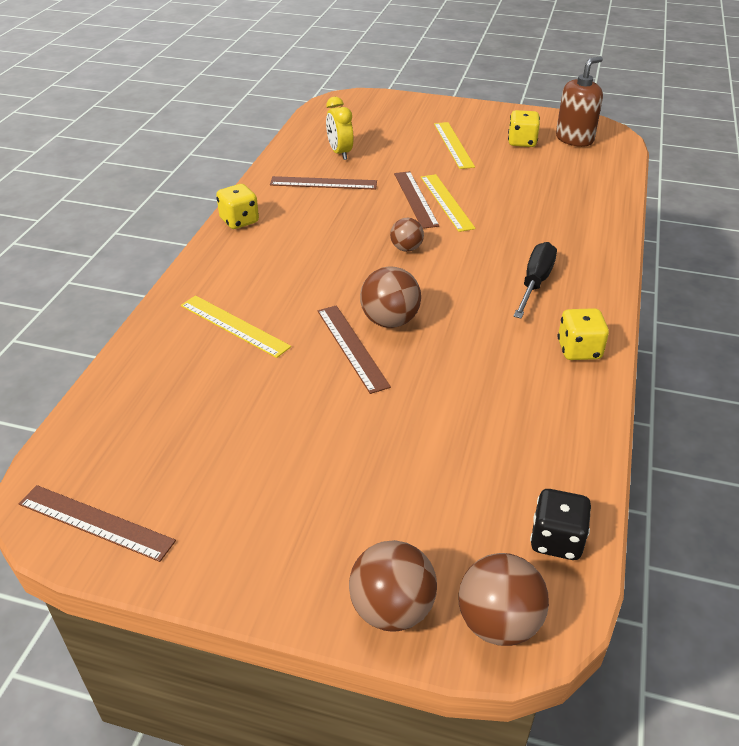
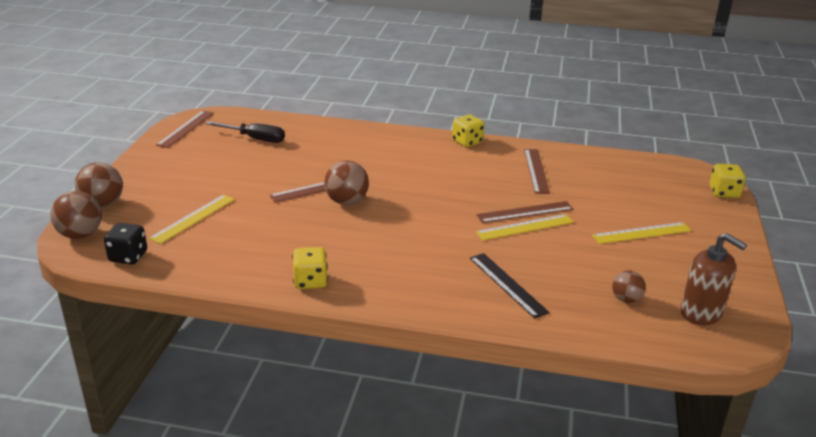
camera: 85 degrees right, 10 degrees down
(234, 326) = (340, 149): yellow ruler -> yellow ruler (193, 218)
(340, 153) = (593, 176): yellow clock -> none
(406, 248) = (443, 208): brown ball -> brown ball (626, 299)
(522, 142) = (672, 275): yellow dice -> yellow dice (724, 193)
(535, 283) = (402, 266): black screwdriver -> black screwdriver (255, 139)
(554, 221) = (507, 284): none -> black ruler

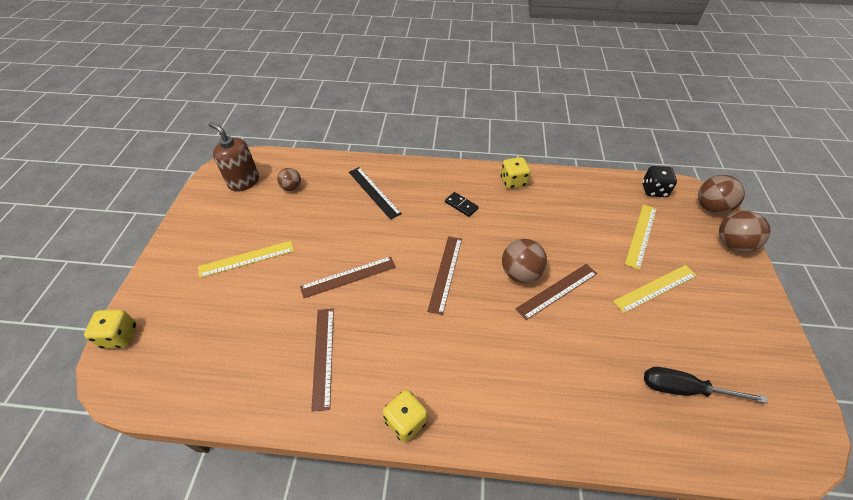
camera: 175 degrees right, 20 degrees up
(186, 128) = (790, 405): brown ruler -> brown ruler (445, 273)
(391, 261) = (461, 205): none -> black domino
(525, 227) = (352, 255): yellow ruler -> yellow ruler (655, 288)

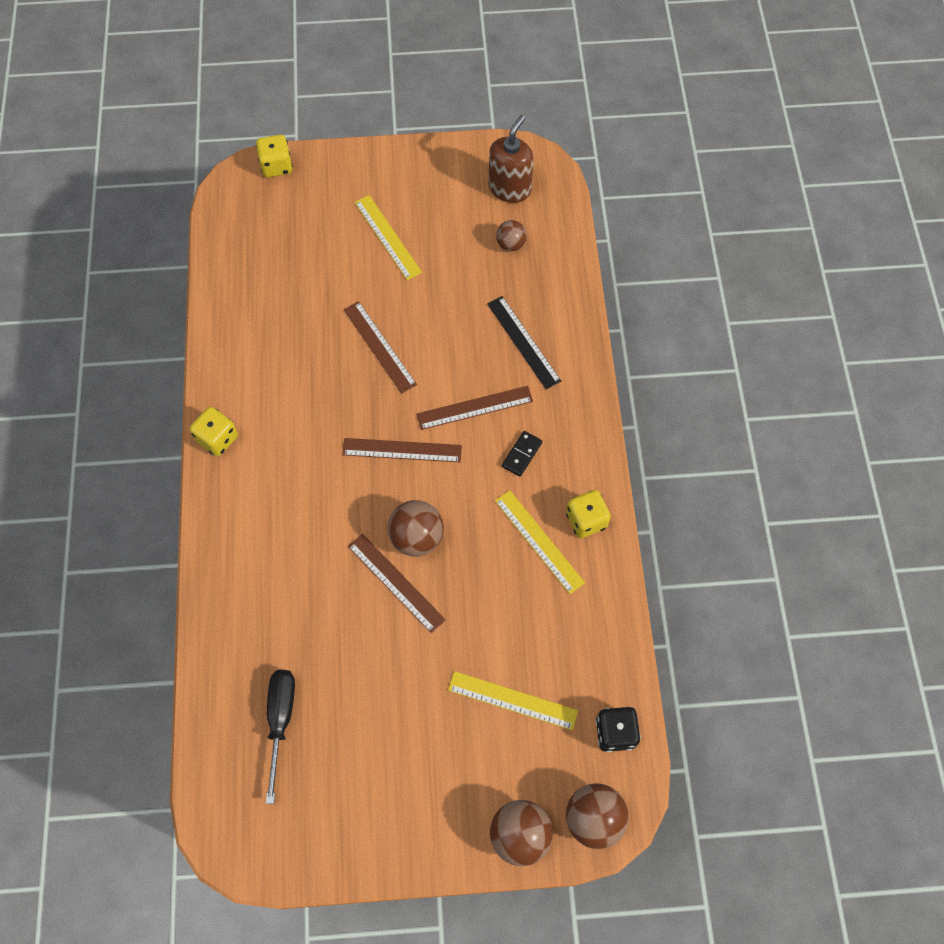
camera: 80 degrees right, 15 degrees up
(323, 356) = (277, 348): brown ruler -> brown ruler (474, 407)
(374, 192) = (523, 342): black ruler -> black ruler turned 75 degrees counterclockwise
(655, 288) = (419, 708): yellow ruler -> yellow ruler (539, 541)

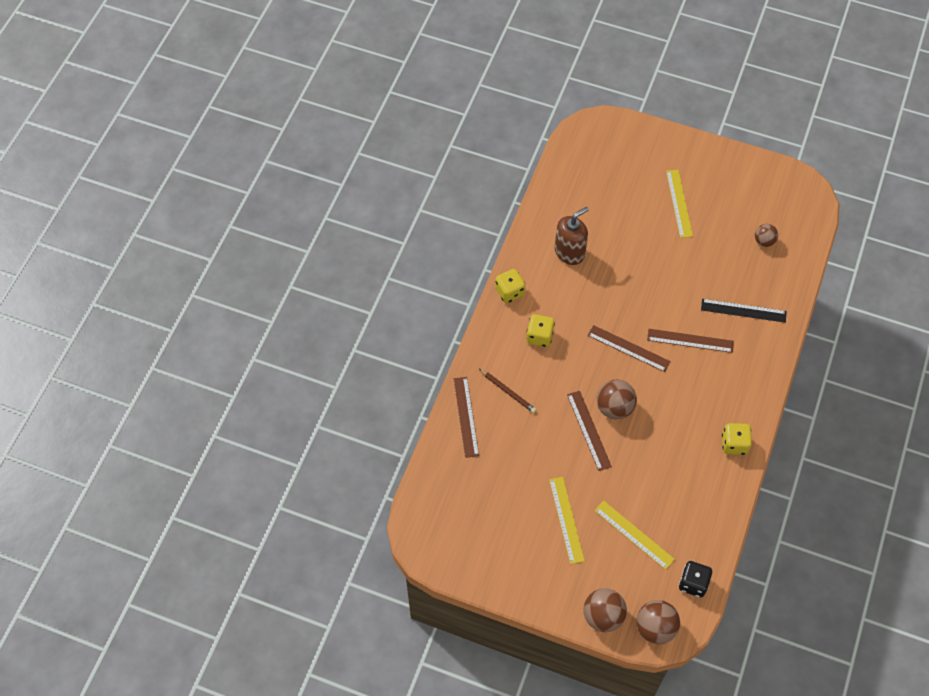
camera: 25 degrees right, 5 degrees down
(268, 576) = (508, 392): none -> brown pencil
(276, 166) = (622, 126): yellow dice -> yellow dice (539, 336)
(280, 720) = (480, 482): black screwdriver -> none
(379, 346) = (642, 275): brown ruler -> brown ruler (466, 416)
(509, 188) = (780, 202): brown soap dispenser -> brown soap dispenser (569, 252)
(521, 454) = (709, 384): black domino -> none
(523, 342) = (743, 310): black ruler -> black ruler turned 75 degrees counterclockwise
(539, 541) = (696, 444): yellow ruler -> yellow ruler (566, 519)

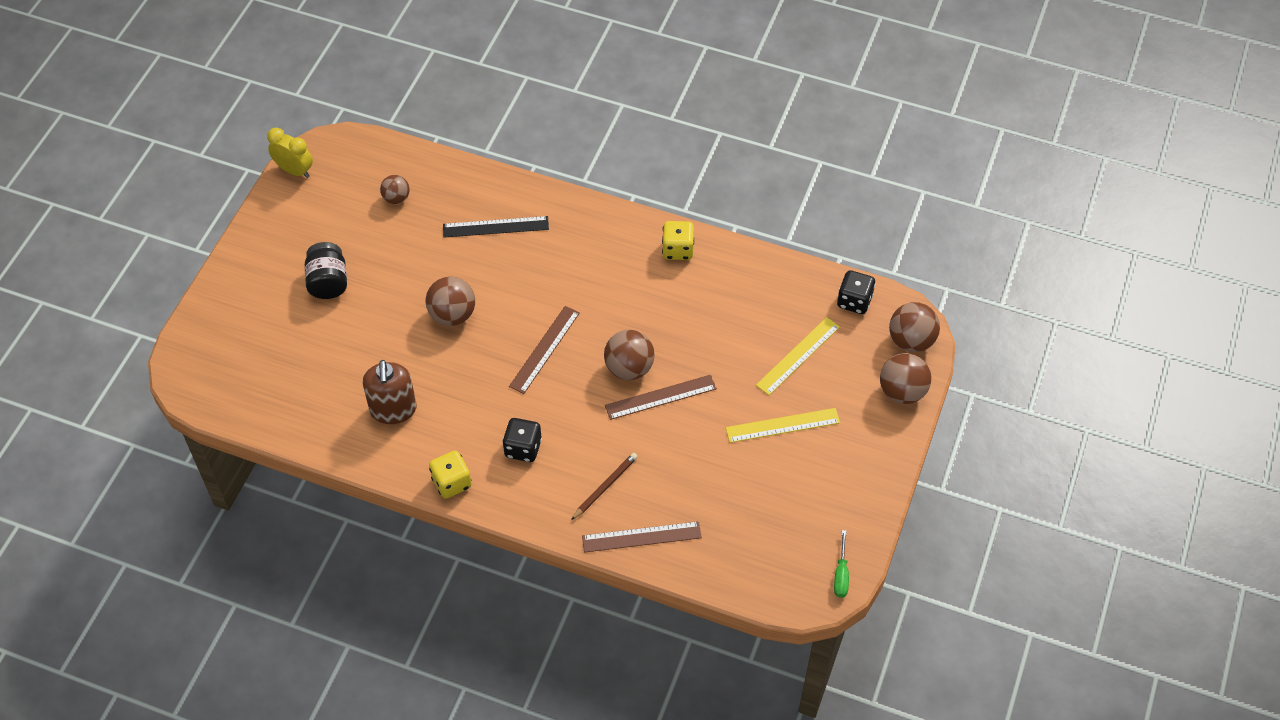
camera: 90 degrees left, 5 degrees down
(433, 556) = (841, 574): none -> green screwdriver
(539, 336) = (523, 448): yellow dice -> black dice
(569, 252) = (393, 409): brown soap dispenser -> brown soap dispenser turned 150 degrees counterclockwise
(656, 285) = (452, 315): none -> brown ball
(679, 203) = (328, 282): yellow ruler -> black jar
(690, 340) = (536, 284): brown ruler -> none
(743, 310) = (495, 227): black ruler -> black ruler turned 75 degrees clockwise
(782, 173) = (294, 171): none -> yellow clock

